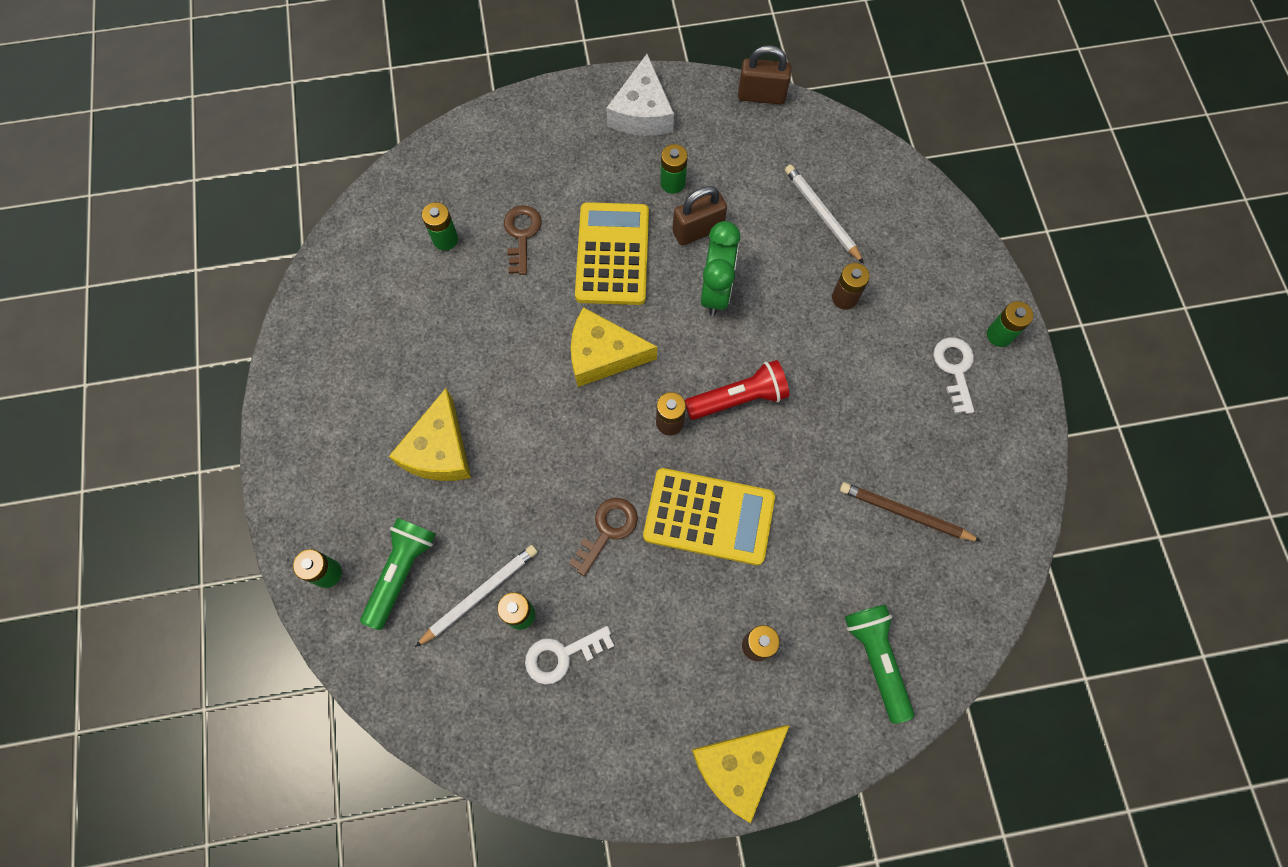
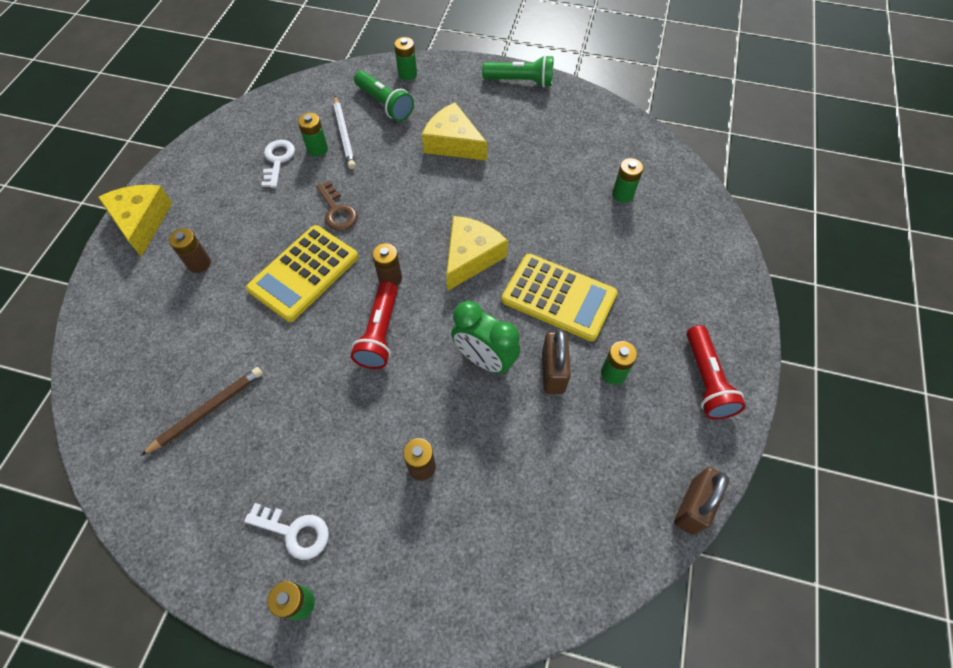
camera: 115 degrees right, 10 degrees down
(521, 235) = (606, 242): brown key -> none
(642, 112) = (706, 380): white cheese -> red flashlight
(821, 214) = (521, 493): white pencil -> none
(876, 659) = (130, 332): green flashlight -> green flashlight (520, 81)

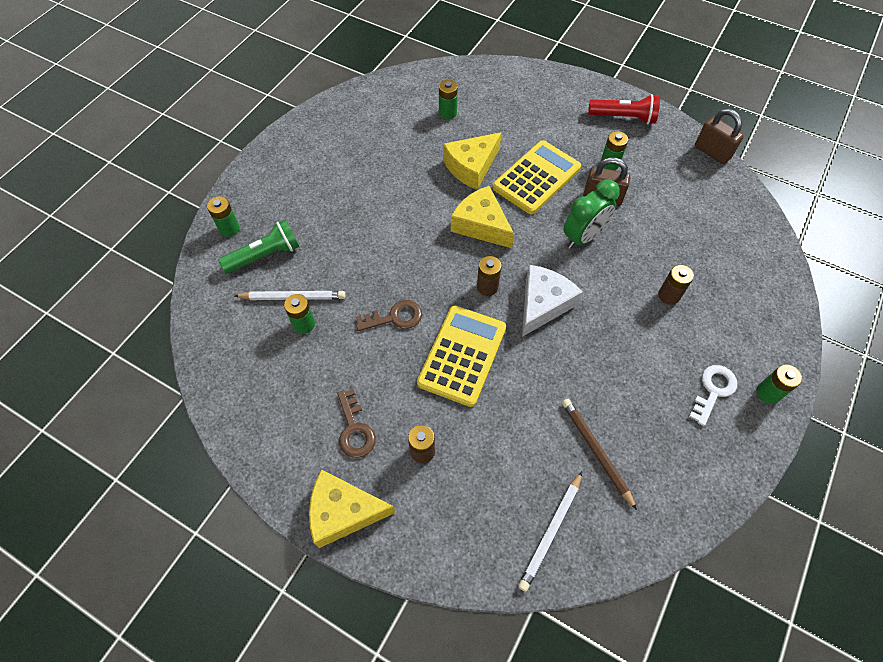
camera: 75 degrees left, 0 degrees up
(122, 381) = (551, 532): none -> white pencil
(217, 210) = (355, 429): none -> brown key
(277, 160) = (305, 363): white key -> none
(304, 273) = (462, 355): yellow calculator -> yellow calculator turned 120 degrees counterclockwise
(380, 333) = (543, 304): red flashlight -> white cheese
(453, 143) = (343, 210): yellow cheese -> yellow cheese (471, 167)
(520, 81) = (286, 144): green flashlight -> none

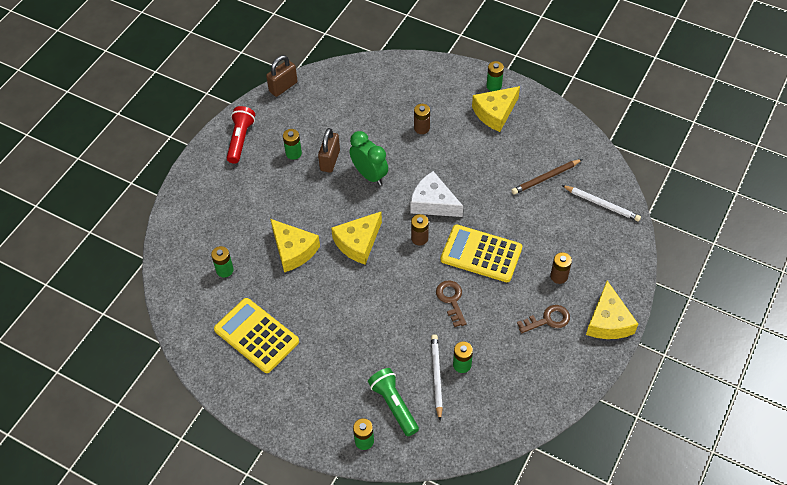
camera: 90 degrees left, 5 degrees down
(536, 178) = (307, 203): yellow calculator -> yellow calculator (256, 335)
(713, 390) = (495, 113): white key -> yellow cheese

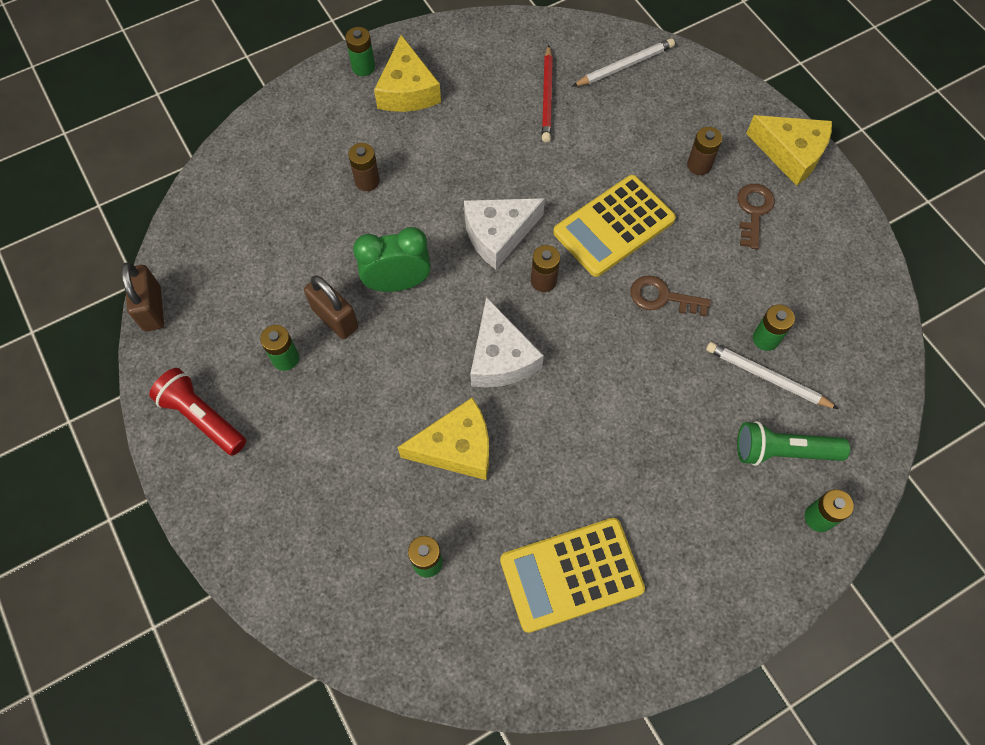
camera: 60 degrees left, 10 degrees up
(358, 243) = (500, 357): yellow cheese -> white cheese
(545, 178) = (547, 97): brown pencil -> red pencil

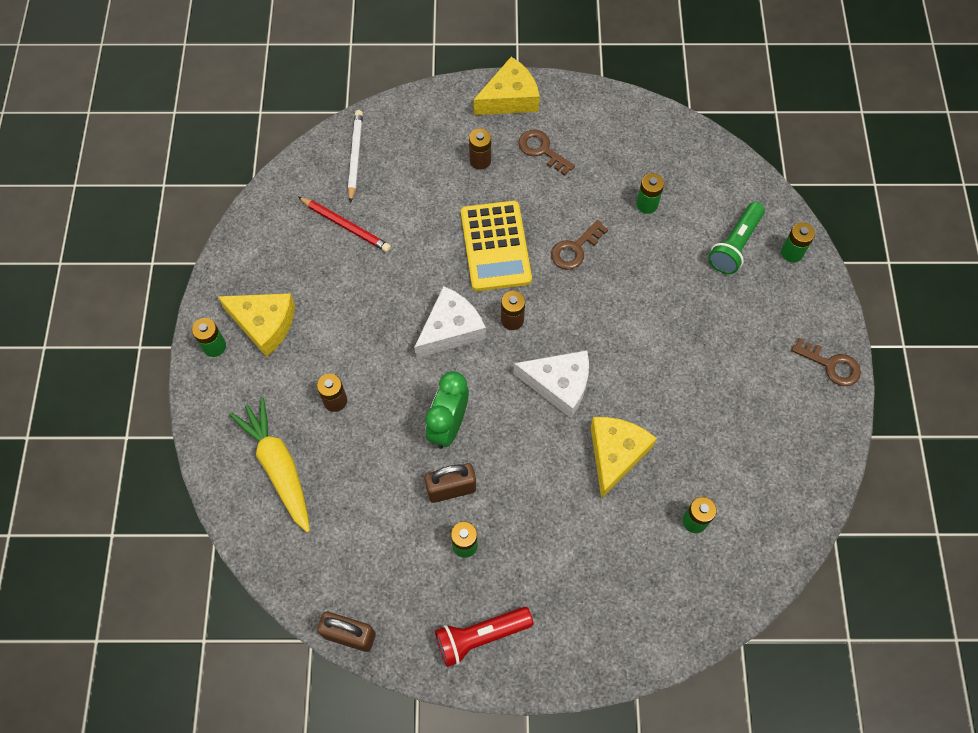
camera: 60 degrees left, 0 degrees up
(279, 173) = (278, 467): none -> yellow carrot
(498, 234) = (451, 329): white cheese -> white cheese turned 135 degrees counterclockwise
(571, 574) = (753, 428): yellow calculator -> none
(705, 627) = (831, 365): none -> brown key
(767, 377) = (676, 221): white pencil -> none

